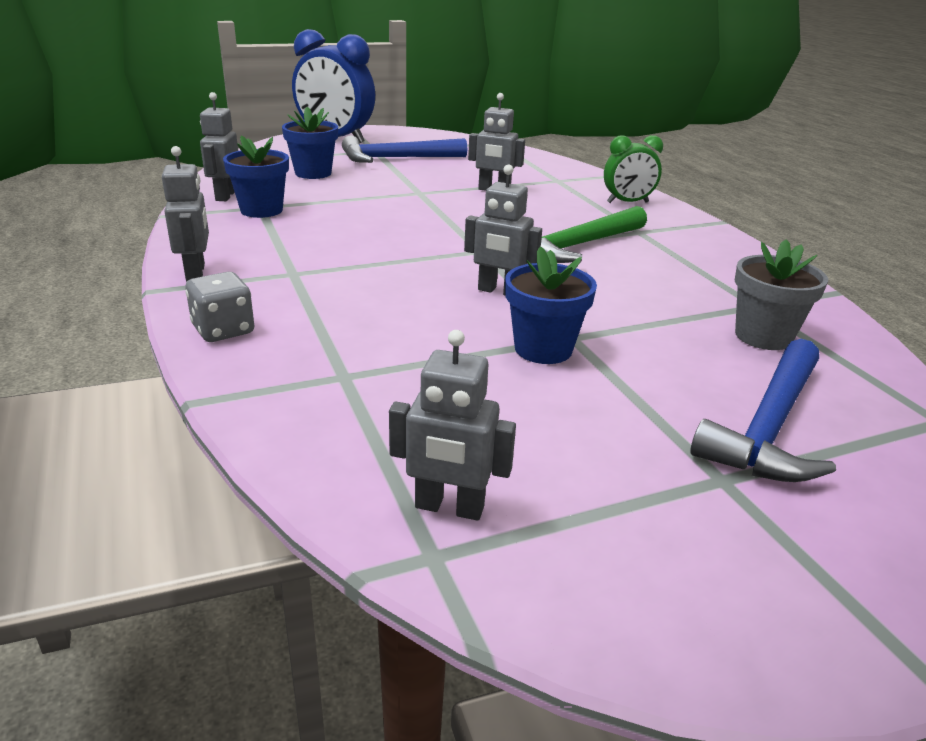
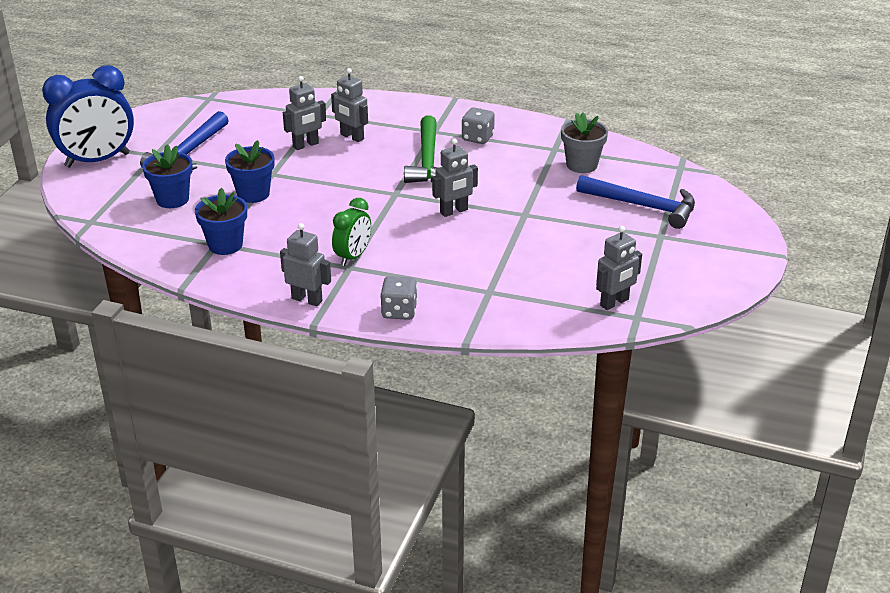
camera: 50 degrees left, 5 degrees up
(225, 196) = (174, 251): grey robot -> grey robot (352, 137)
(543, 349) = (526, 227): blue flower pot -> blue flower pot (253, 194)
(627, 202) = (389, 111): green clock -> green clock (353, 257)
(676, 255) = (477, 138): none -> grey dice
(769, 427) = (643, 206): blue hammer -> blue hammer turned 45 degrees counterclockwise

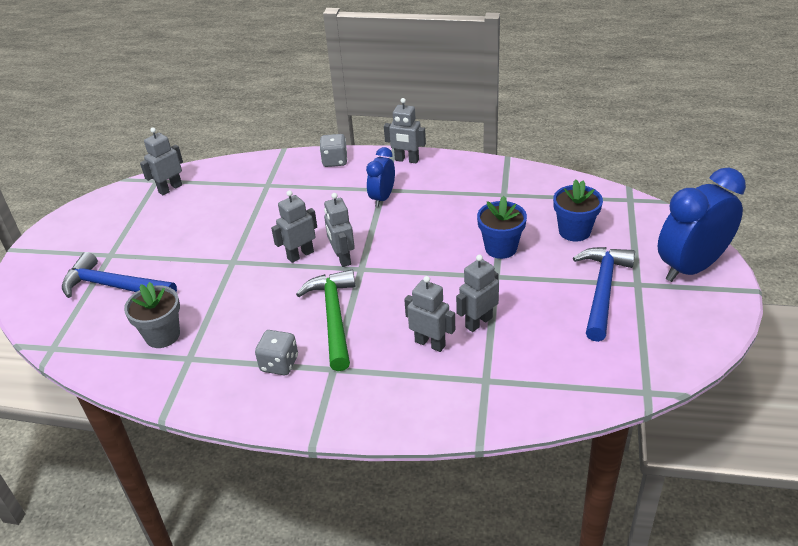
camera: 175 degrees right, 5 degrees up
(225, 245) = (495, 193): blue flower pot -> none
(353, 257) = (382, 198): green clock -> blue clock
(411, 204) = (342, 258): none -> grey robot

